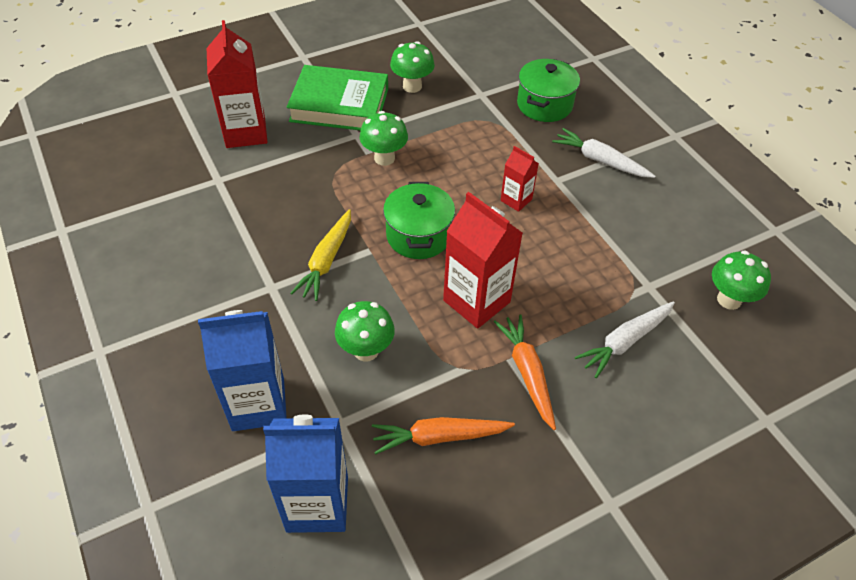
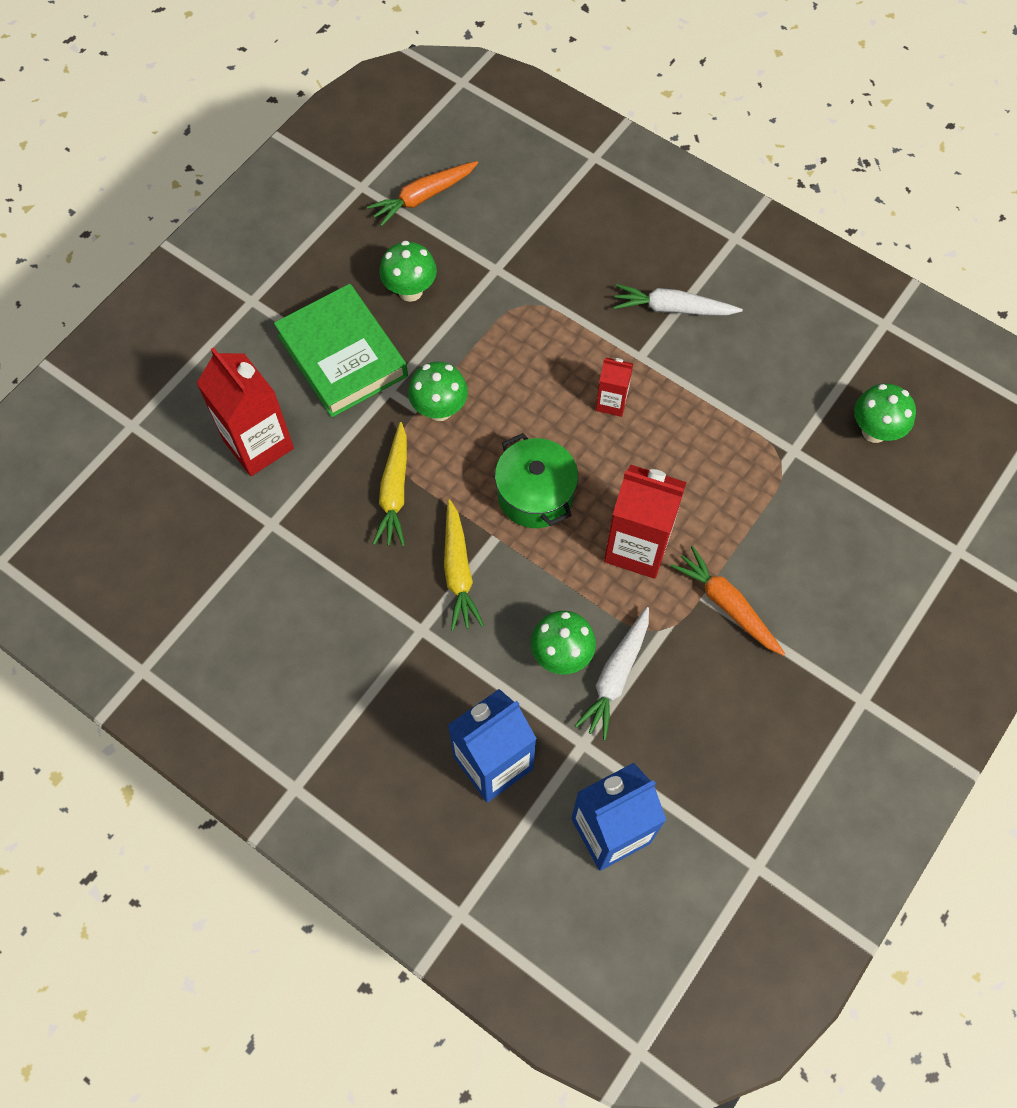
camera: 25 degrees left, 15 degrees up
(317, 194) = (394, 491): none -> yellow carrot
(339, 105) = (342, 356): green book -> green book turned 75 degrees clockwise
(439, 437) = (682, 711): orange carrot -> orange carrot (423, 197)
(544, 105) = (575, 254): green pot -> none
(625, 342) = (799, 526): white carrot -> white carrot (615, 676)

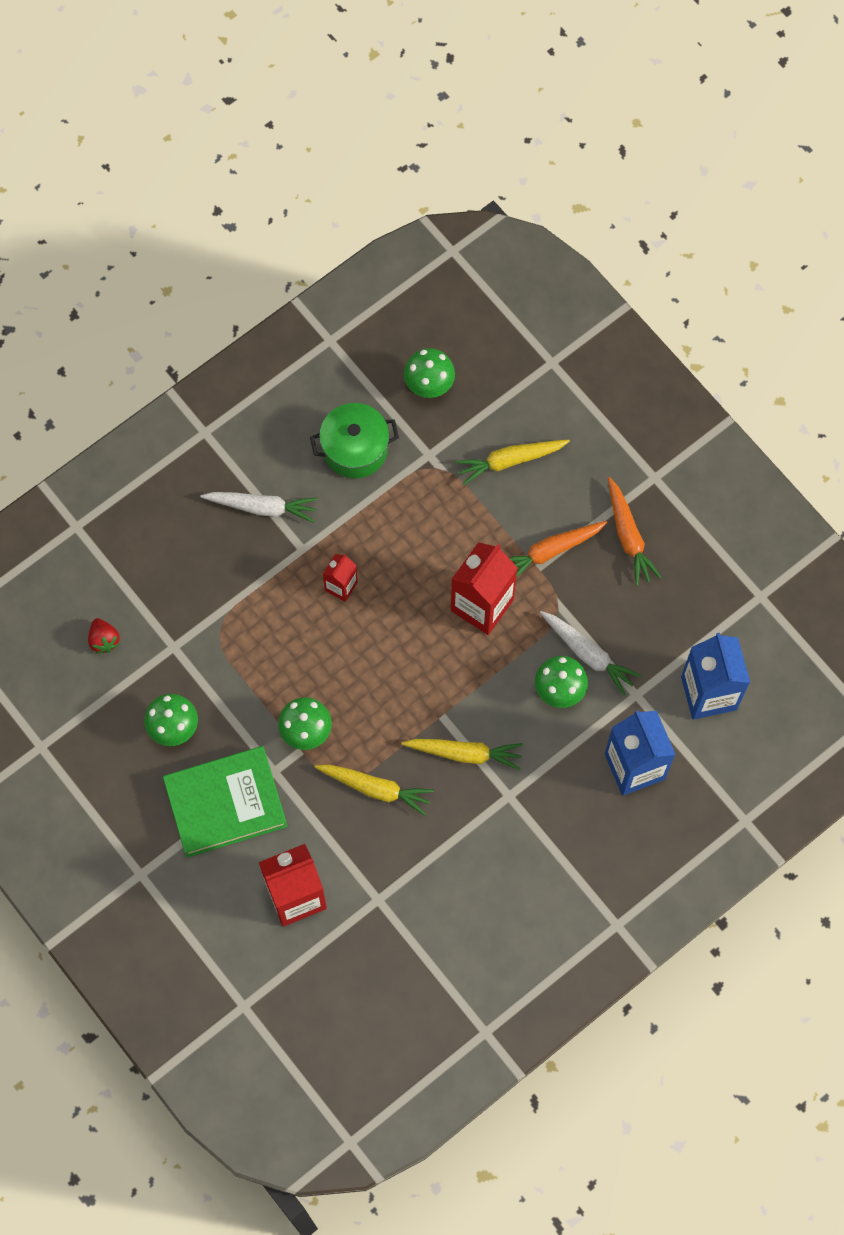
camera: 75 degrees left, 5 degrees up
(423, 197) = (72, 692): orange carrot -> orange carrot (628, 536)
(485, 209) = (104, 640): none -> red strawberry
(535, 495) = (411, 673): green pot -> green pot (355, 449)
(673, 308) = (262, 507): white carrot -> white carrot turned 105 degrees counterclockwise
(820, 535) = (510, 461): none -> yellow carrot

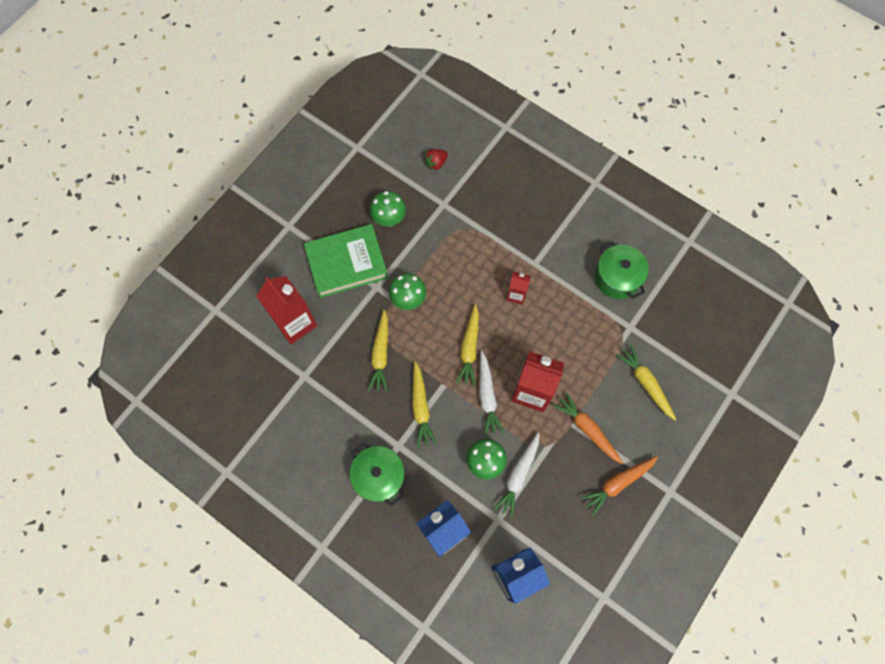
camera: 75 degrees right, 0 degrees up
(225, 804) = (347, 263): green book -> green book turned 75 degrees counterclockwise
(262, 507) = (555, 231): white carrot -> white carrot (487, 396)
(400, 669) = (469, 348): none -> yellow carrot
(429, 386) = (681, 314): green mushroom -> none
(544, 830) = (379, 477): none -> green pot

